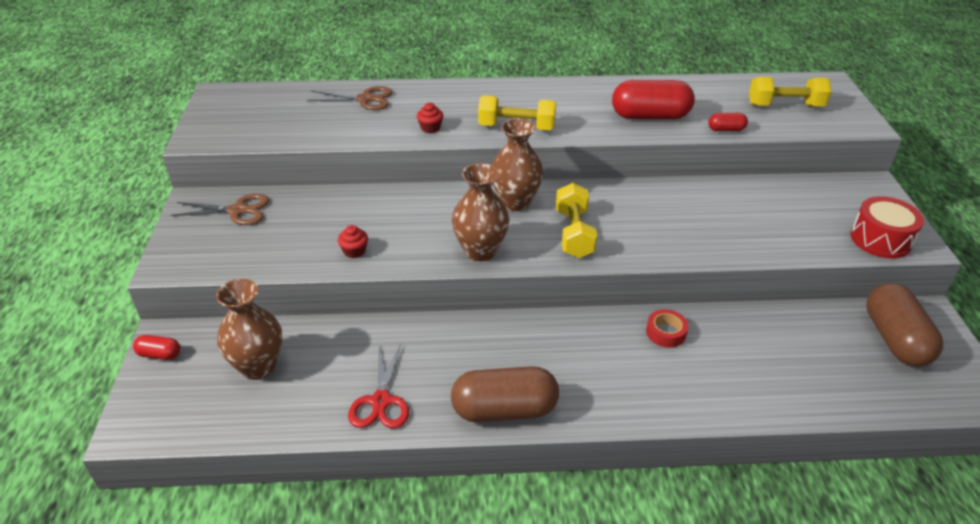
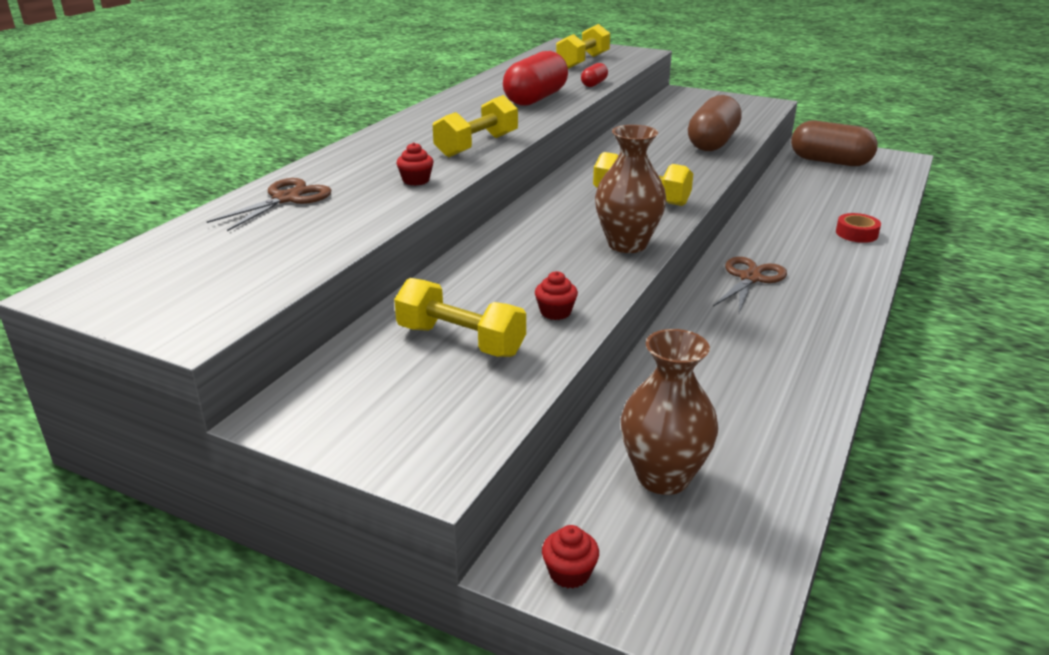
camera: 60 degrees left, 10 degrees down
(159, 354) = (569, 573): red capsule -> red cupcake
(238, 210) = (360, 379): brown scissors -> brown scissors (750, 278)
(296, 228) = (460, 341): none -> yellow dumbbell
(381, 401) = (782, 397): red scissors -> none
(504, 410) = (832, 329): brown capsule -> brown capsule (712, 143)
(515, 202) = (558, 209): brown vase -> none
(665, 332) = (769, 230): red tape -> red tape (856, 233)
(880, 239) = (752, 110): red drum -> none

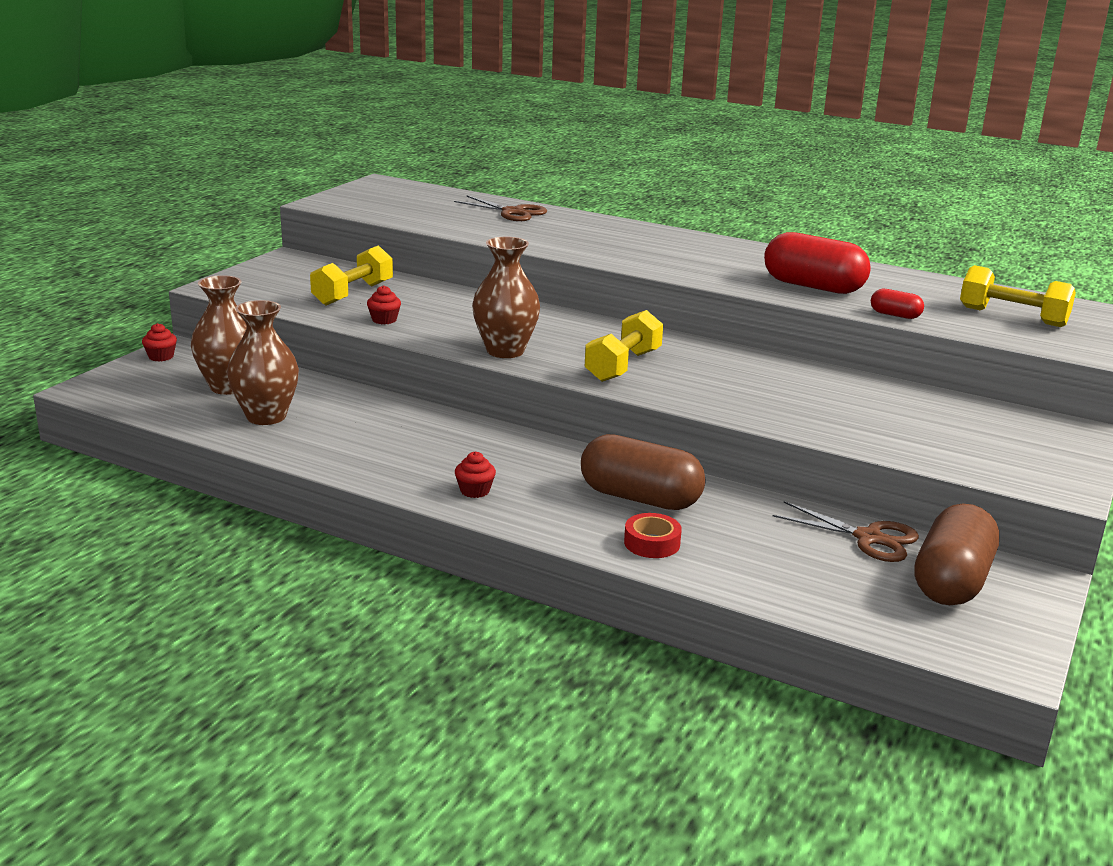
camera: 90 degrees right, 5 degrees down
(416, 180) = (548, 242): red cupcake -> red cupcake (475, 491)
(477, 145) = (641, 260): yellow dumbbell -> none
(712, 143) = (828, 422): brown capsule -> brown capsule (640, 498)
(739, 431) = (266, 416): none -> brown vase
(750, 278) = (525, 457): brown scissors -> brown scissors (868, 538)

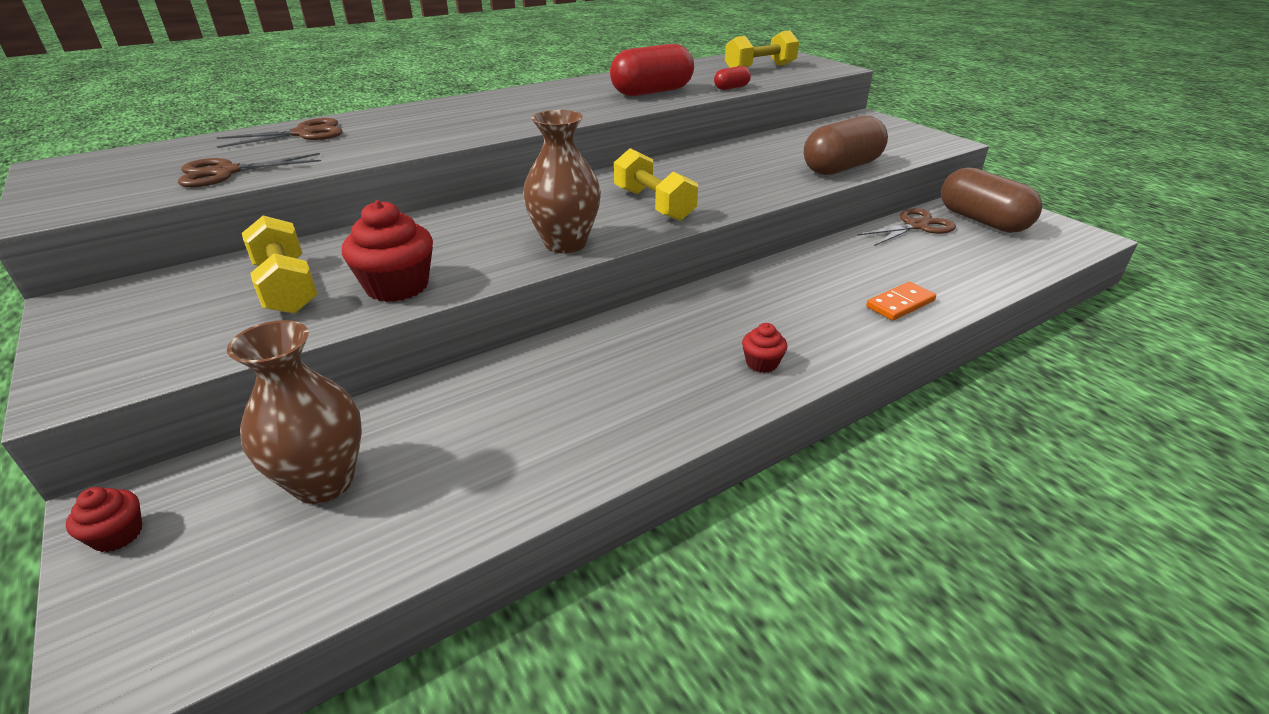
camera: 60 degrees left, 10 degrees up
(266, 416) = (457, 468): brown vase -> none
(384, 320) = (397, 286): red cupcake -> red cupcake, size x1.91
(419, 216) = (226, 172): none -> brown scissors
(640, 498) = (818, 286): brown capsule -> brown capsule (841, 168)
(652, 543) = (900, 304): red tape -> orange domino

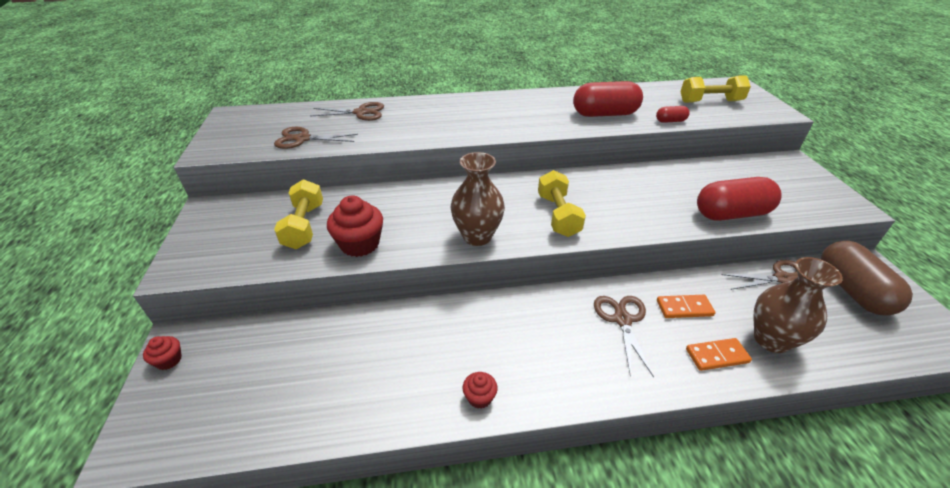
camera: 25 degrees right, 5 degrees up
(323, 482) = (270, 365): brown vase -> brown vase (771, 340)
(761, 363) = (571, 374): red cupcake -> red cupcake (479, 397)
(782, 300) = (622, 320): none -> brown scissors
(840, 273) = (684, 308): none -> orange domino
(841, 168) = (731, 214): brown capsule -> red capsule

